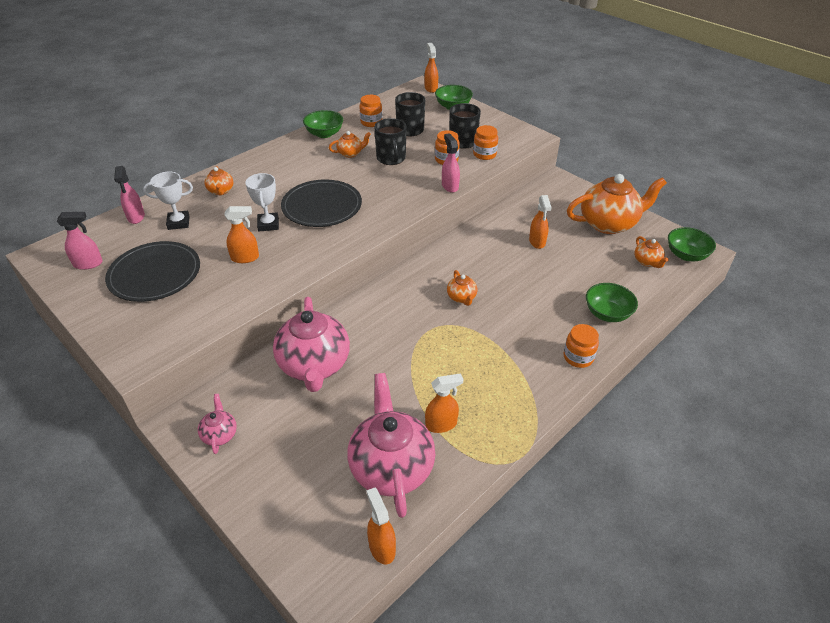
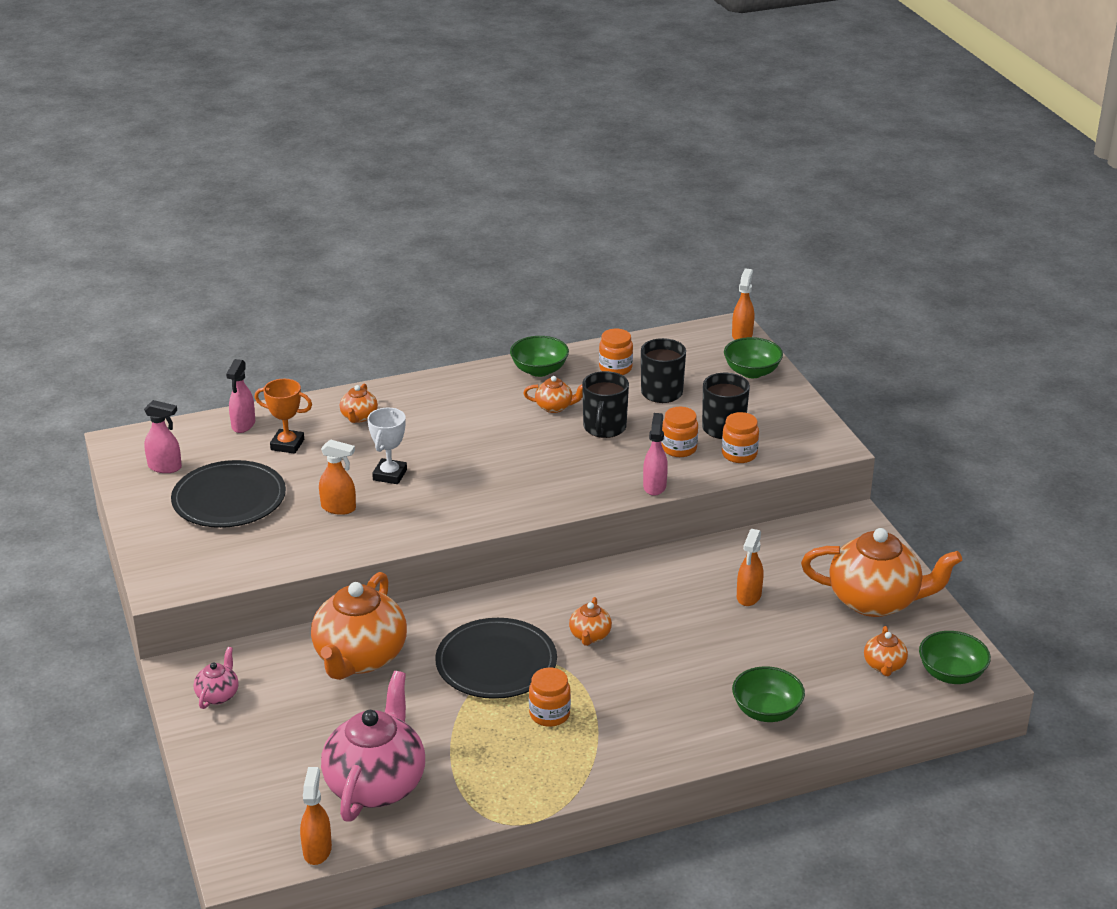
camera: 25 degrees right, 10 degrees down
(178, 223) = (287, 445): white trophy -> orange trophy
(314, 365) = (359, 658): pink teapot -> orange teapot
(322, 206) = (469, 469): black plate -> black plate (496, 663)
(441, 424) = (460, 763): orange spray bottle -> none
(578, 357) = (682, 747): orange jar -> orange jar (549, 714)

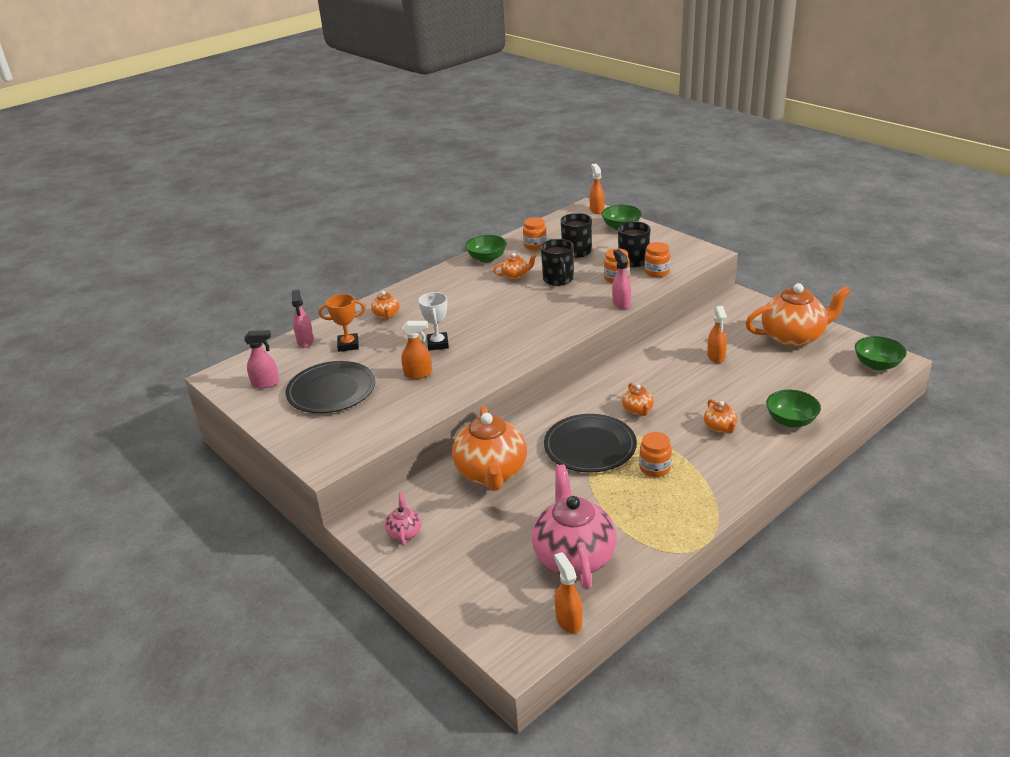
camera: 20 degrees left, 0 degrees up
(884, 666) = (834, 372): orange teapot -> orange teapot (720, 427)

